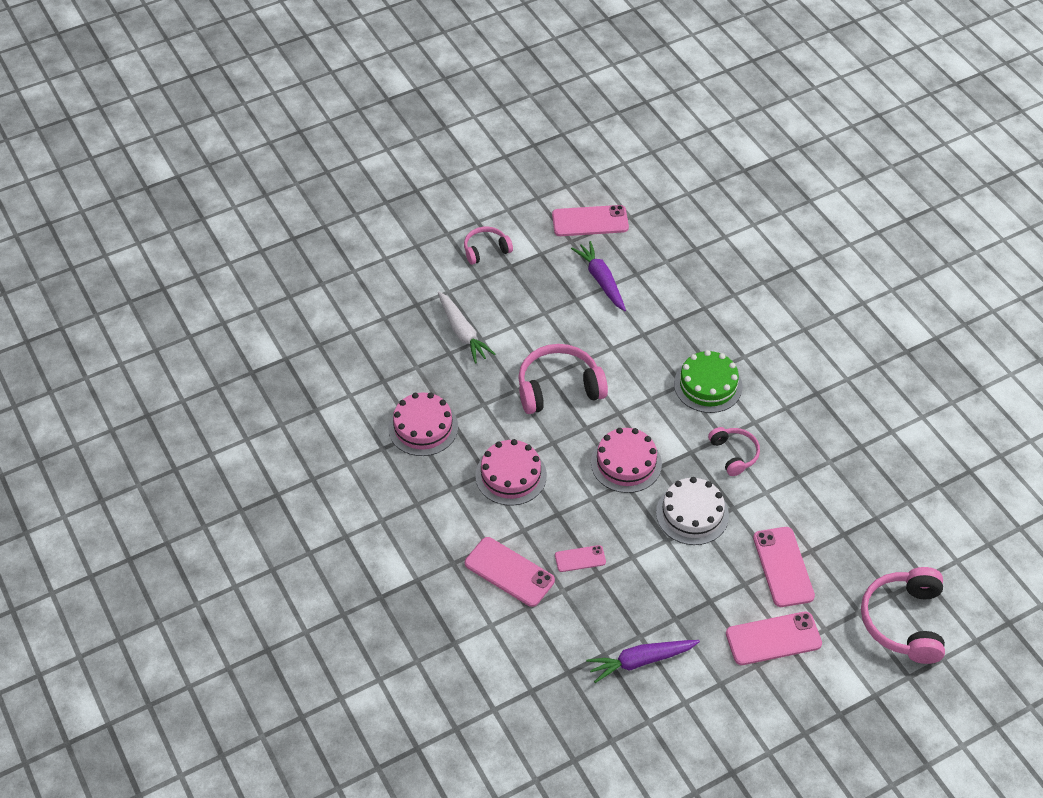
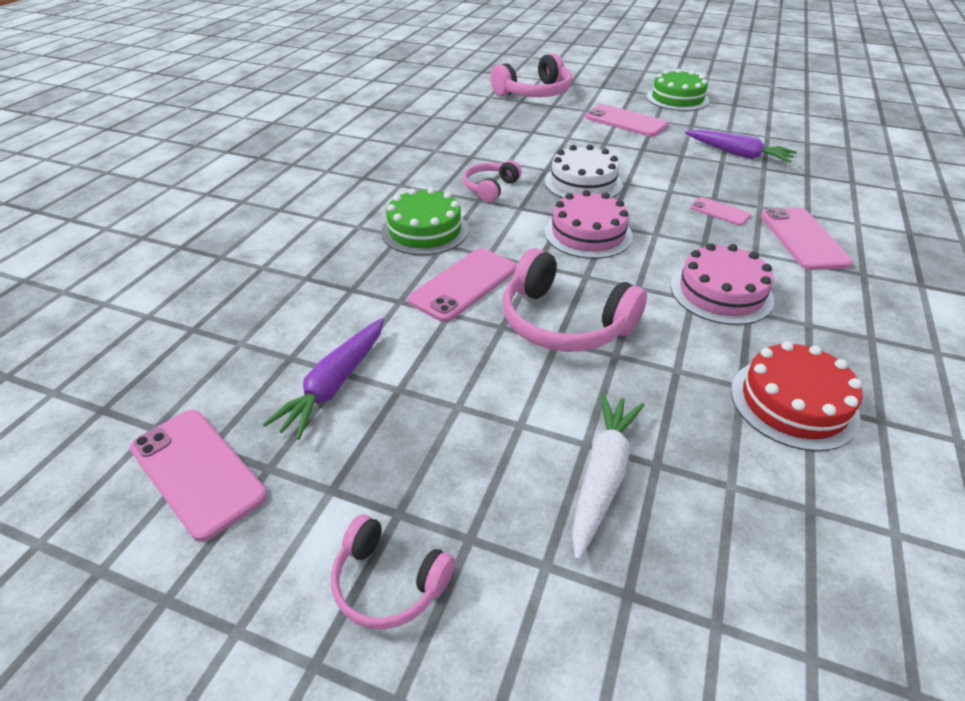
camera: 130 degrees left, 10 degrees down
(423, 427) = (793, 403): pink cake -> red cake
(783, 567) = (564, 136): pink phone -> pink phone (463, 284)
(788, 735) = (677, 99): none -> green cake

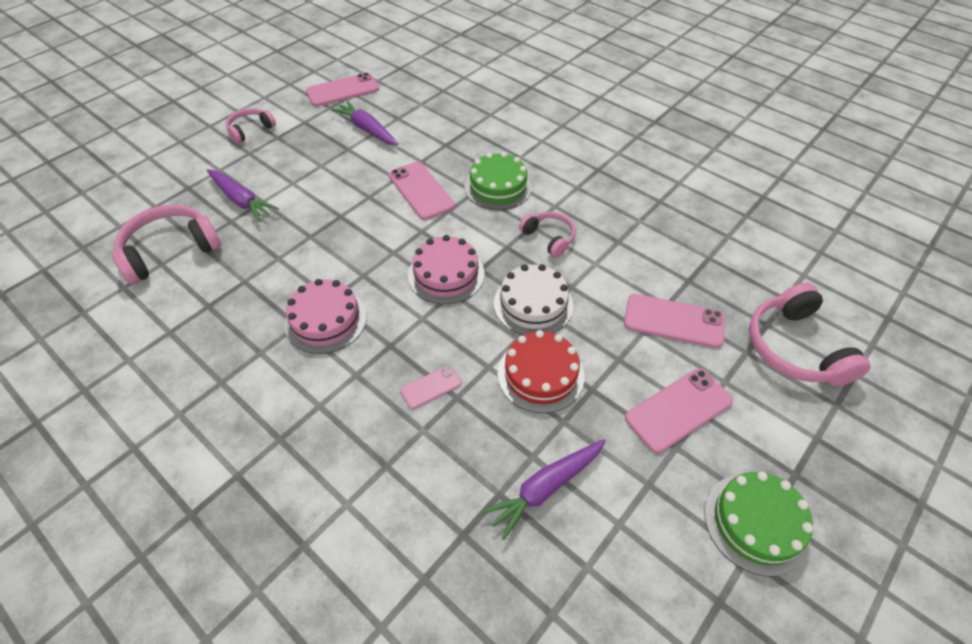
camera: 110 degrees right, 10 degrees up
(564, 322) = (354, 224): pink headphones -> pink headphones (170, 251)
(602, 476) = (241, 200): white carrot -> purple carrot
(793, 403) = (214, 298): red cake -> red cake (540, 374)
(803, 239) = (352, 428): pink phone -> pink phone (673, 321)

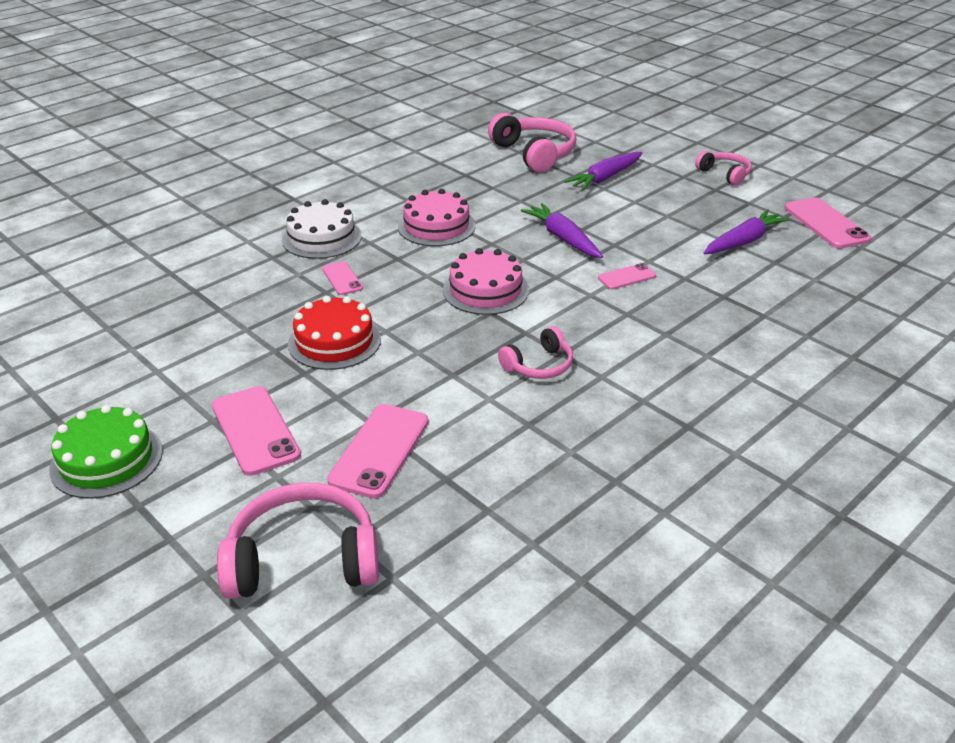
camera: 95 degrees right, 15 degrees down
(421, 191) = (626, 277): pink phone -> pink phone, size x0.56
(498, 187) = (638, 332): green cake -> none
(533, 304) = (431, 344): white cake -> white cake (321, 238)
(545, 488) = (212, 334): purple carrot -> purple carrot (563, 238)

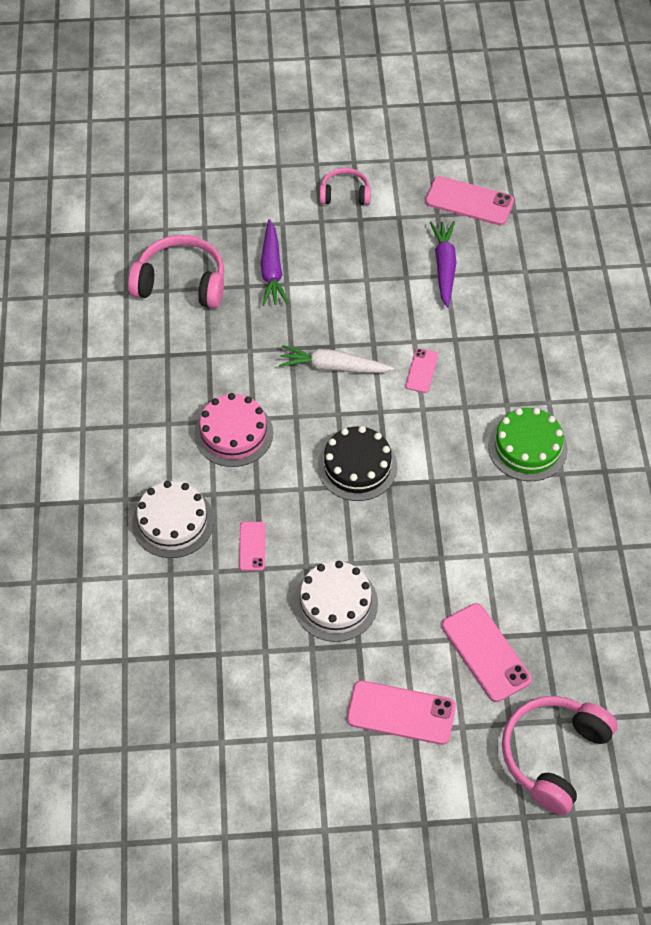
camera: 50 degrees left, 20 degrees up
(107, 459) = (356, 821): green cake -> green cake (527, 447)
(334, 341) = (335, 603): red cake -> white cake
(342, 279) = (252, 546): pink phone -> pink phone turned 75 degrees clockwise
(485, 290) = (357, 466): pink cake -> black cake
(539, 365) = (475, 501): pink headphones -> none
(563, 238) = (333, 367): purple carrot -> white carrot

